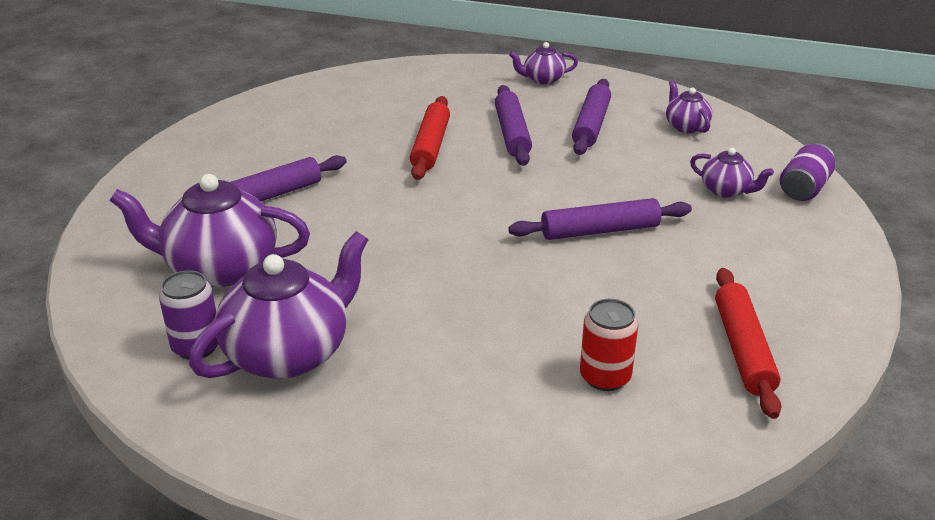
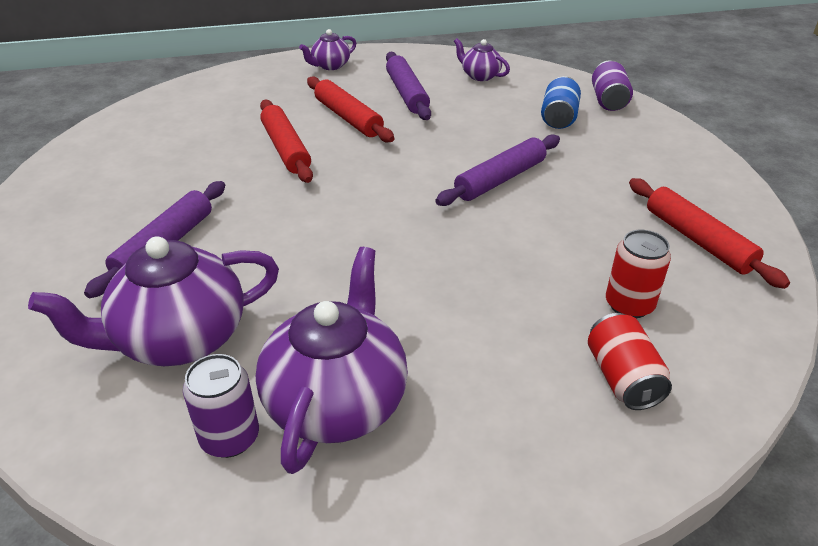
camera: 30 degrees left, 5 degrees up
(512, 133) = (348, 118): purple rolling pin -> red rolling pin
(532, 429) = (622, 378): none -> red can
(726, 191) = (559, 118): purple teapot -> blue can

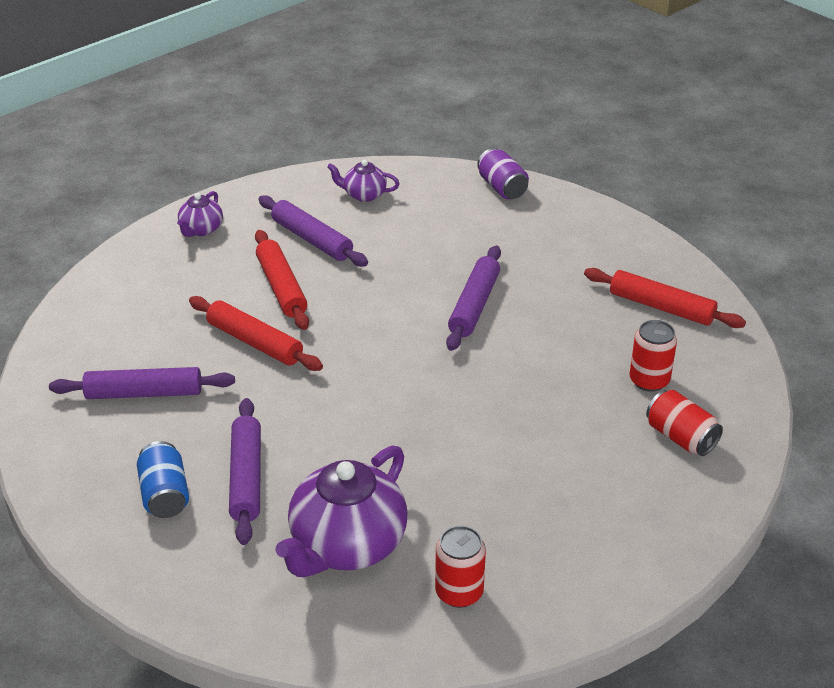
camera: 30 degrees left, 0 degrees up
(165, 157) = (144, 393): none -> purple rolling pin
(230, 437) = (459, 592): purple can -> red can
(337, 401) = (508, 536): purple teapot -> none
(348, 118) = (281, 287): red rolling pin -> red rolling pin turned 45 degrees clockwise
(559, 118) = (473, 222): blue can -> blue can (165, 495)

